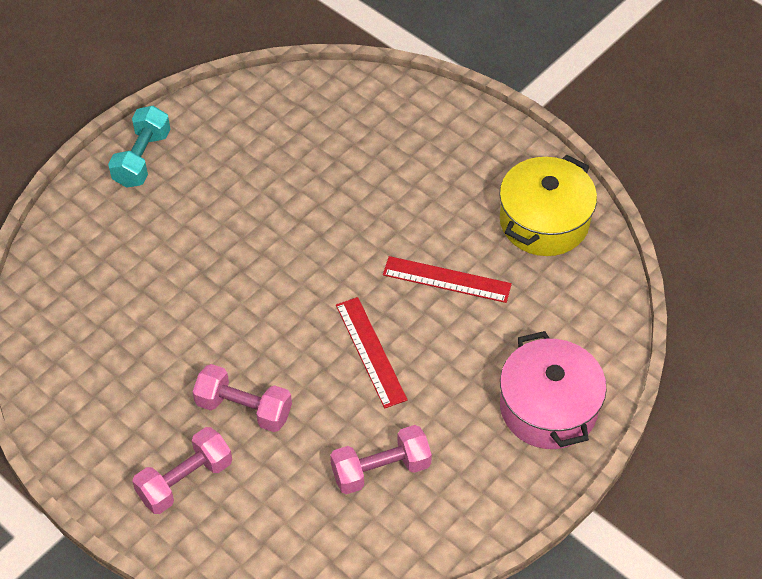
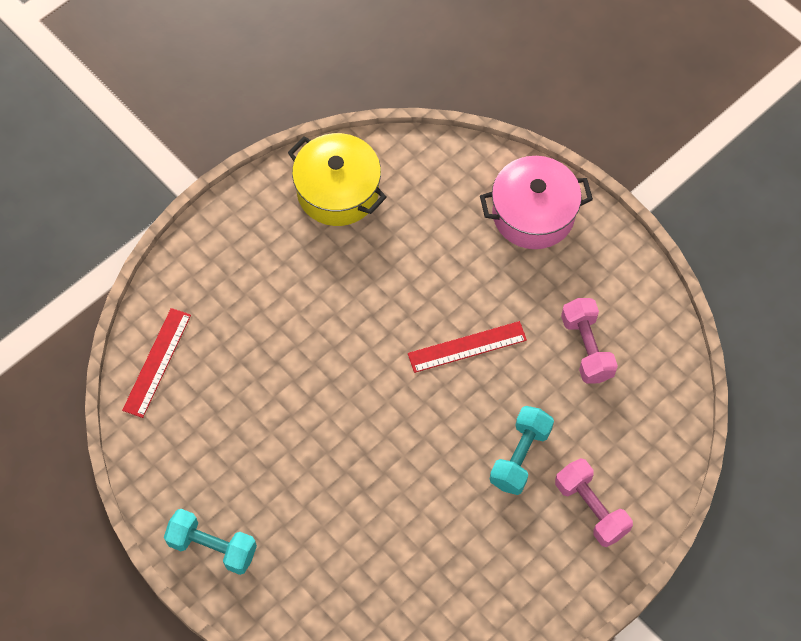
camera: 85 degrees left, 10 degrees up
(244, 409) = (520, 456): pink dumbbell -> turquoise dumbbell
(447, 279) = (394, 277): red ruler -> red ruler (157, 362)

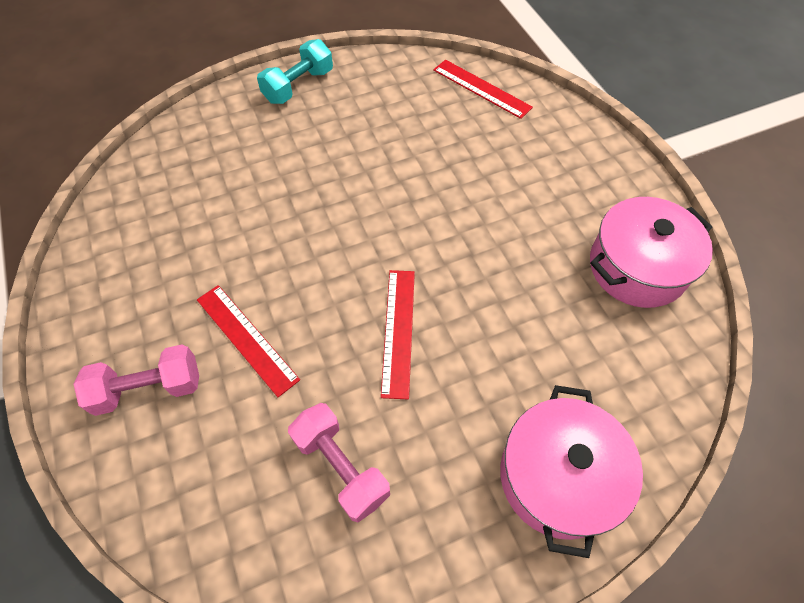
camera: 110 degrees right, 5 degrees down
(338, 191) = (637, 267): yellow pot -> pink pot
(520, 456) = (246, 338): turquoise dumbbell -> red ruler
(587, 348) = (341, 467): pink dumbbell -> pink dumbbell turned 45 degrees clockwise

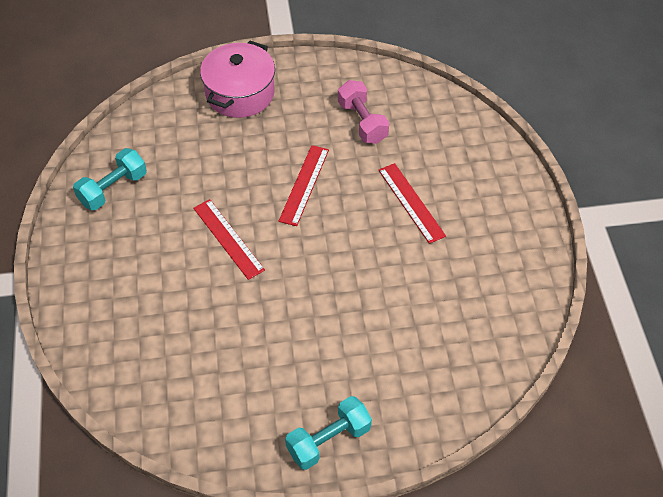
camera: 165 degrees left, 5 degrees down
(148, 388) = (479, 186): pink dumbbell -> none
(481, 88) = (138, 389): red ruler -> red ruler (228, 238)
(637, 267) = (113, 189): pink pot -> turquoise dumbbell

